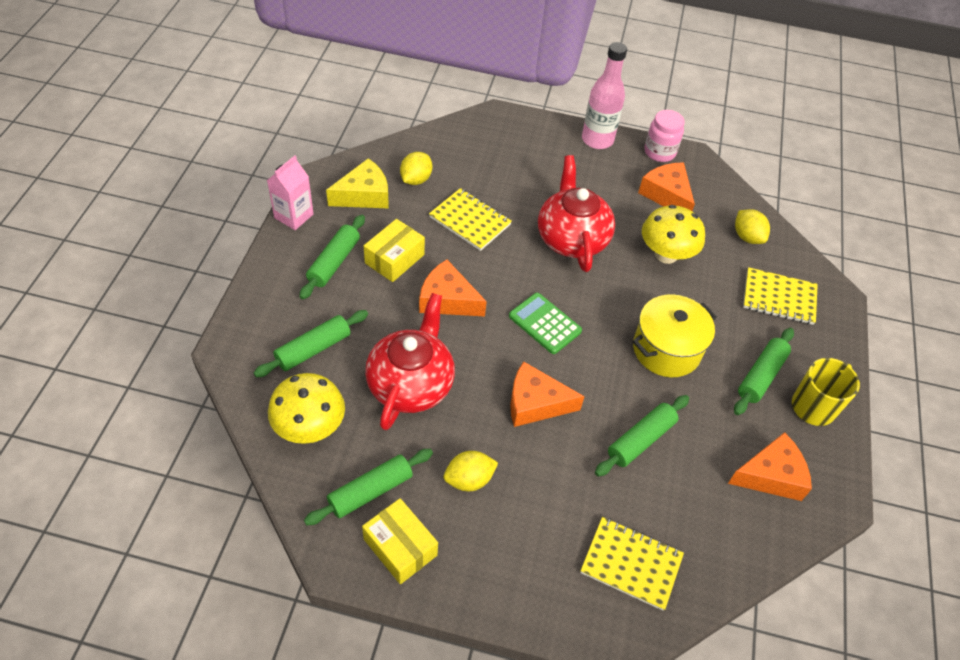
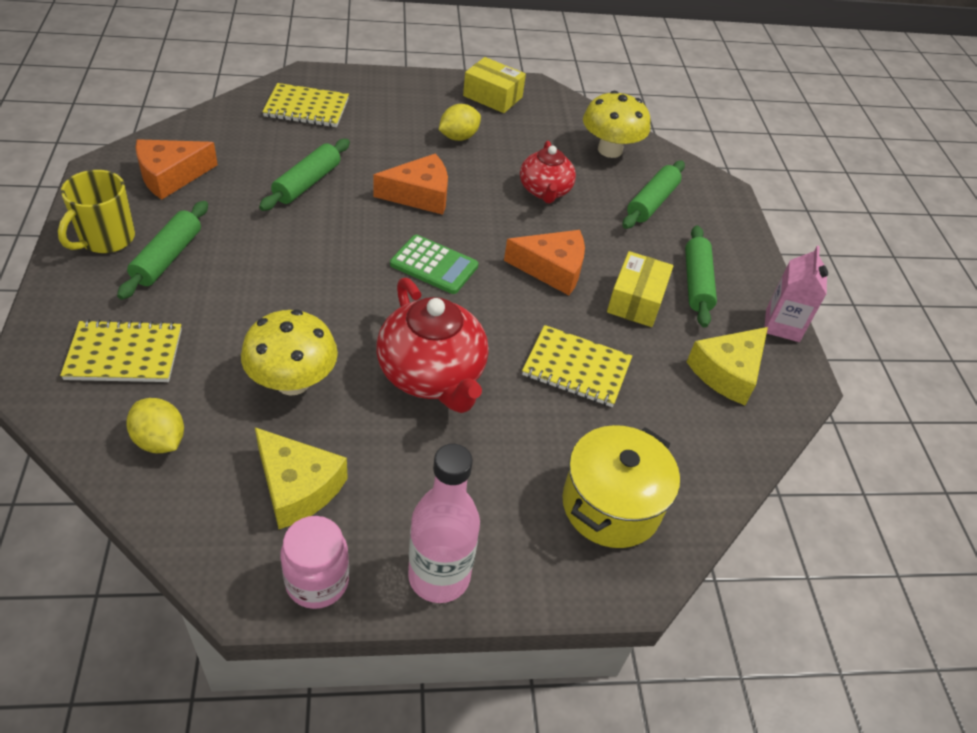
camera: 160 degrees right, 5 degrees down
(370, 491) = (534, 121): green rolling pin -> none
(411, 384) = (545, 191): red teapot -> red teapot, size x0.64
(416, 179) = (681, 413): yellow lemon -> none
(666, 349) = (285, 264): yellow pot -> yellow pot (611, 505)
(667, 195) = (297, 487): orange cheese -> yellow cheese

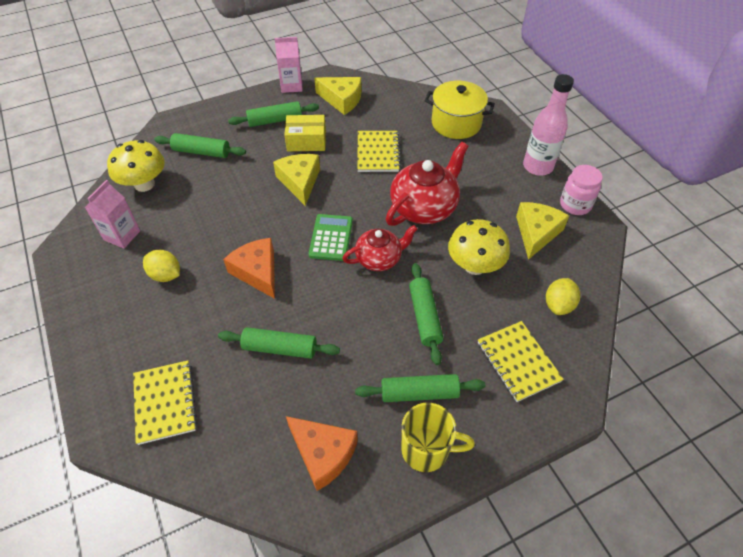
camera: 105 degrees left, 5 degrees up
(255, 300) = (424, 317): none -> green rolling pin
(492, 97) = (90, 273): yellow box -> none
(534, 122) = (122, 235): none -> pink carton
(545, 191) = (215, 206): red teapot -> red teapot (379, 259)
(552, 269) = (300, 182): orange cheese -> yellow cheese

